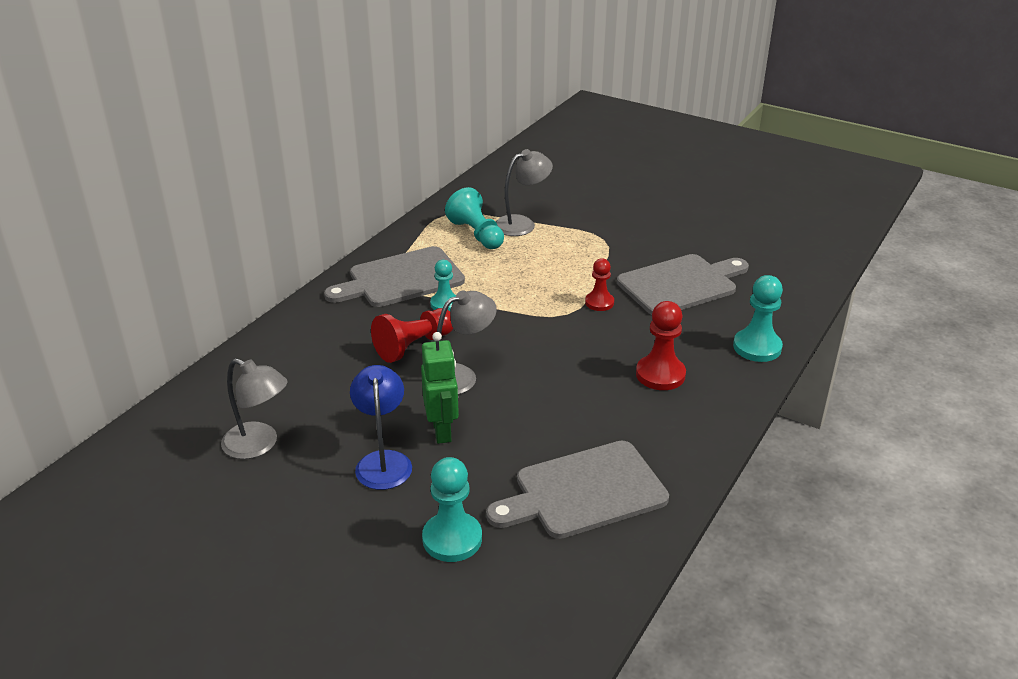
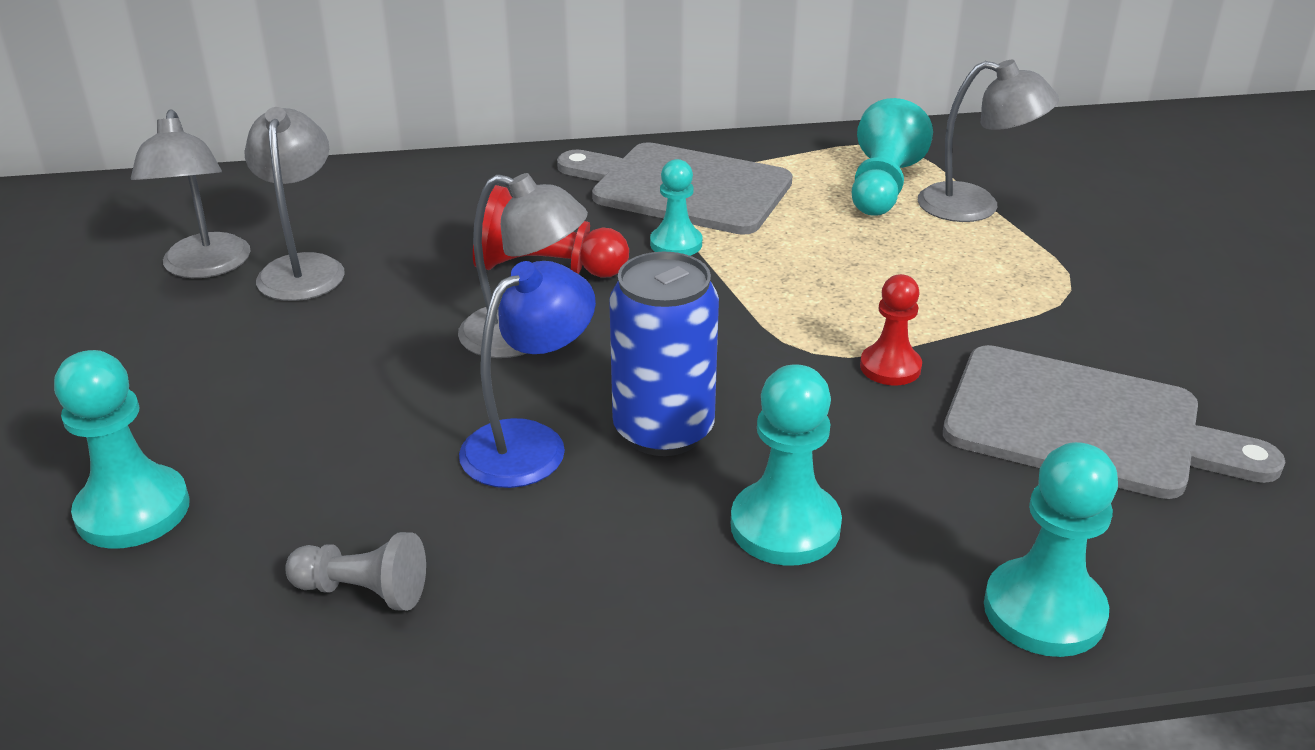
camera: 50 degrees right, 0 degrees up
(308, 414) = (303, 268): none -> grey lamp
(383, 461) = (259, 368): blue lamp -> blue lamp (530, 443)
(442, 431) = (377, 382): green robot -> none
(572, 373) = (663, 430): none -> blue can
(584, 491) = (363, 591): grey cutting board -> grey pawn
(660, 374) = (785, 526): red pawn -> turquoise pawn

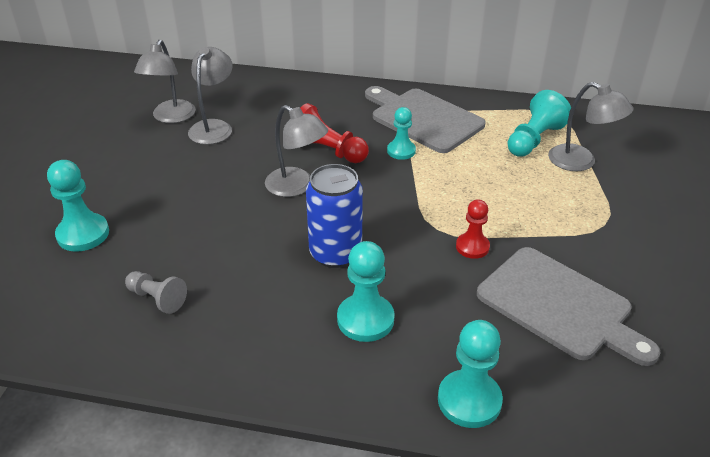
camera: 20 degrees right, 5 degrees up
(530, 443) = (269, 244): blue lamp -> none

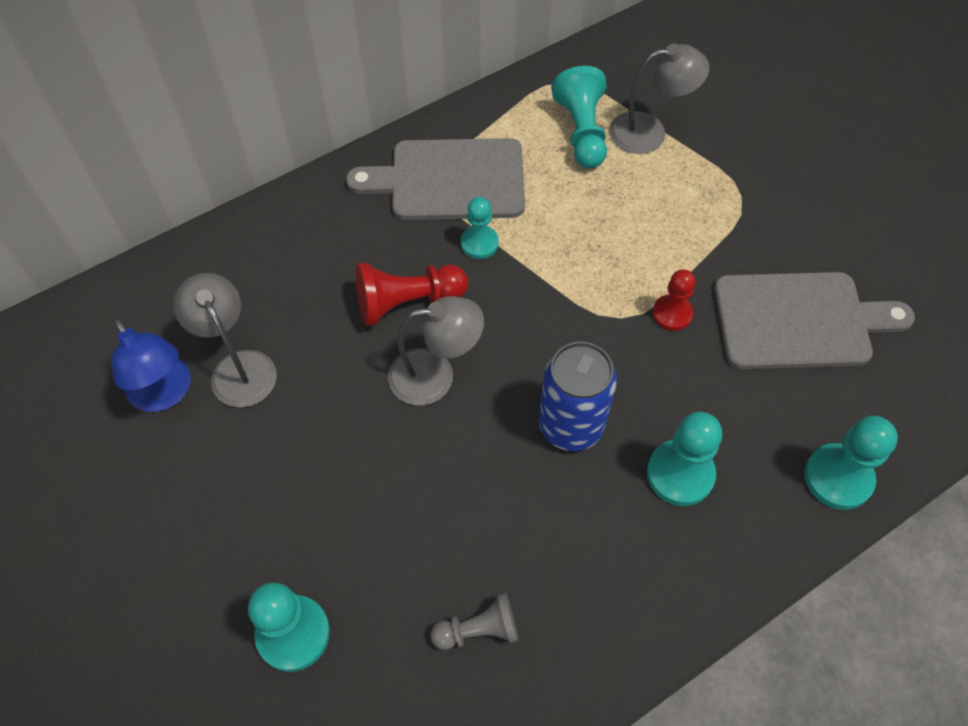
camera: 45 degrees left, 20 degrees up
(171, 117) = (165, 394): grey lamp -> blue lamp

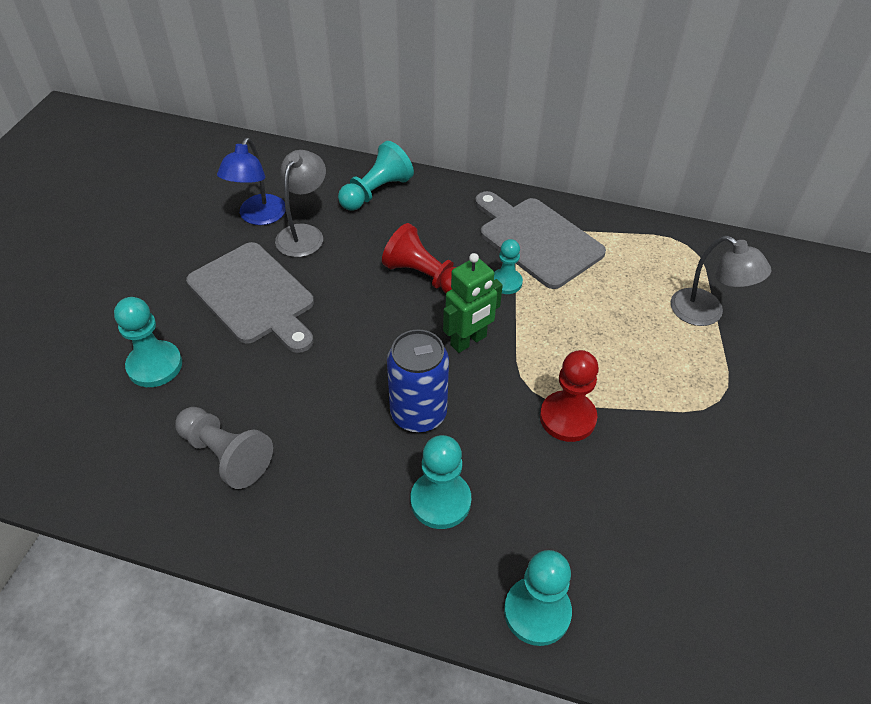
camera: 50 degrees right, 10 degrees down
(435, 375) = (386, 322): grey lamp -> none
(478, 630) = (226, 455): grey pawn -> grey pawn, size x1.54
(522, 324) = (468, 341): none -> green robot
(582, 132) = (657, 278): turquoise pawn -> turquoise pawn (376, 192)
(672, 313) = (567, 418): red pawn -> red pawn, size x1.54
(799, 320) = (651, 503): grey cutting board -> grey cutting board (254, 296)

